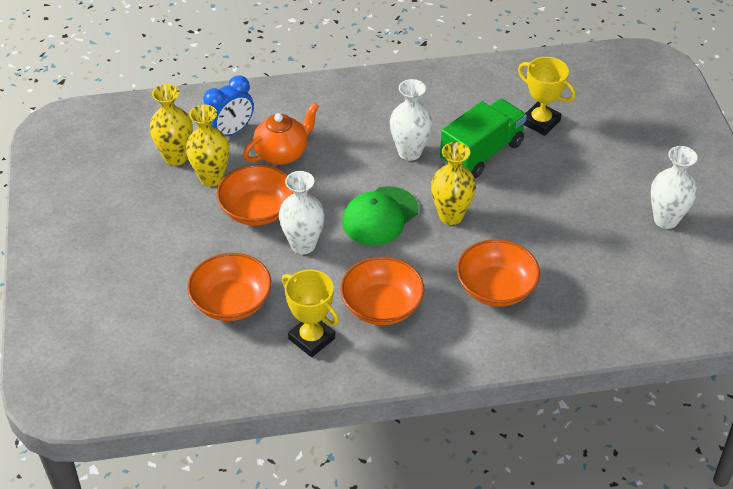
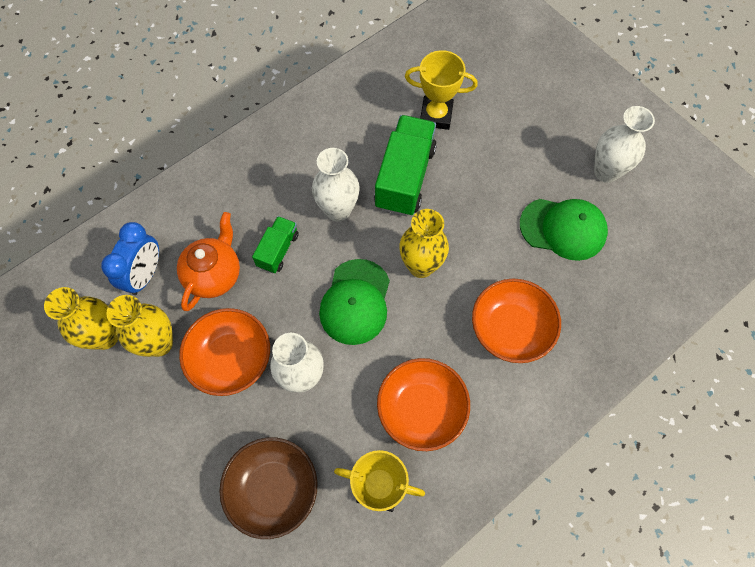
camera: 30 degrees left, 20 degrees up
(231, 302) = (273, 489): orange bowl -> brown bowl
(342, 158) = (278, 250): none -> green truck
(595, 242) = (563, 229): none -> green cap

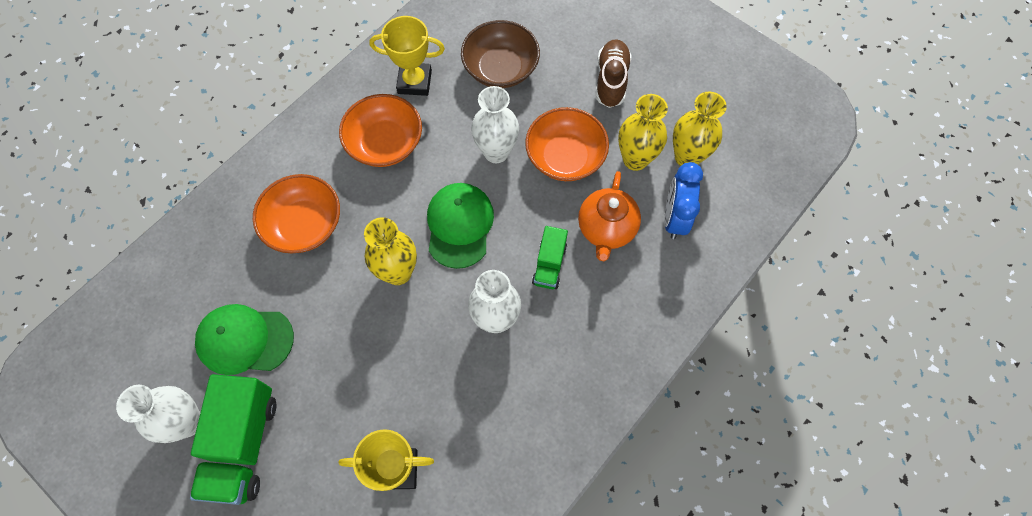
camera: 170 degrees right, 0 degrees up
(149, 448) = (611, 80): none -> brown shoe
(405, 177) = (426, 373): green truck -> green truck (243, 444)

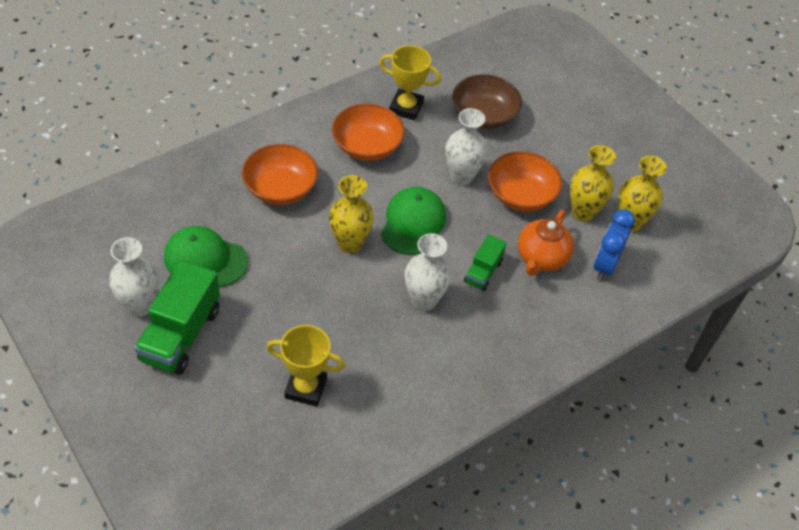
camera: 10 degrees right, 15 degrees down
(611, 80) = (579, 148): brown shoe -> none

